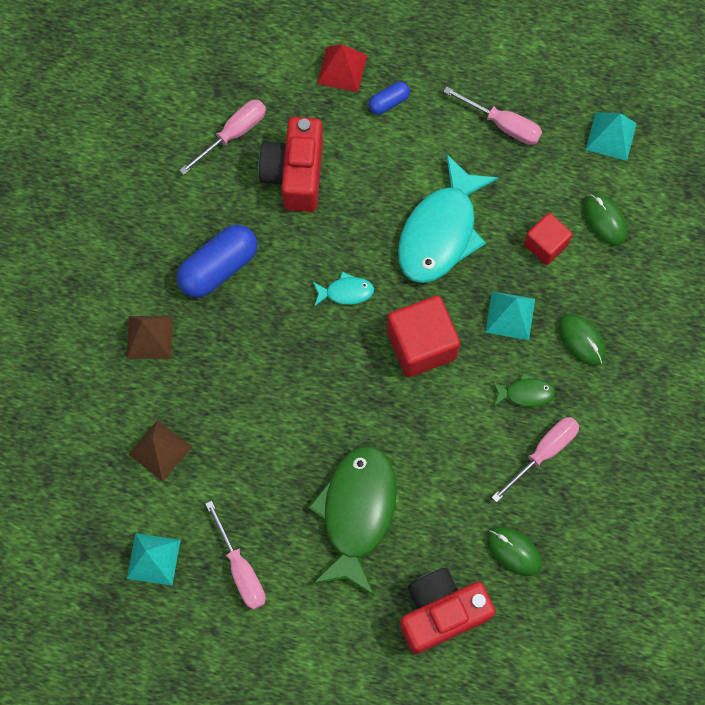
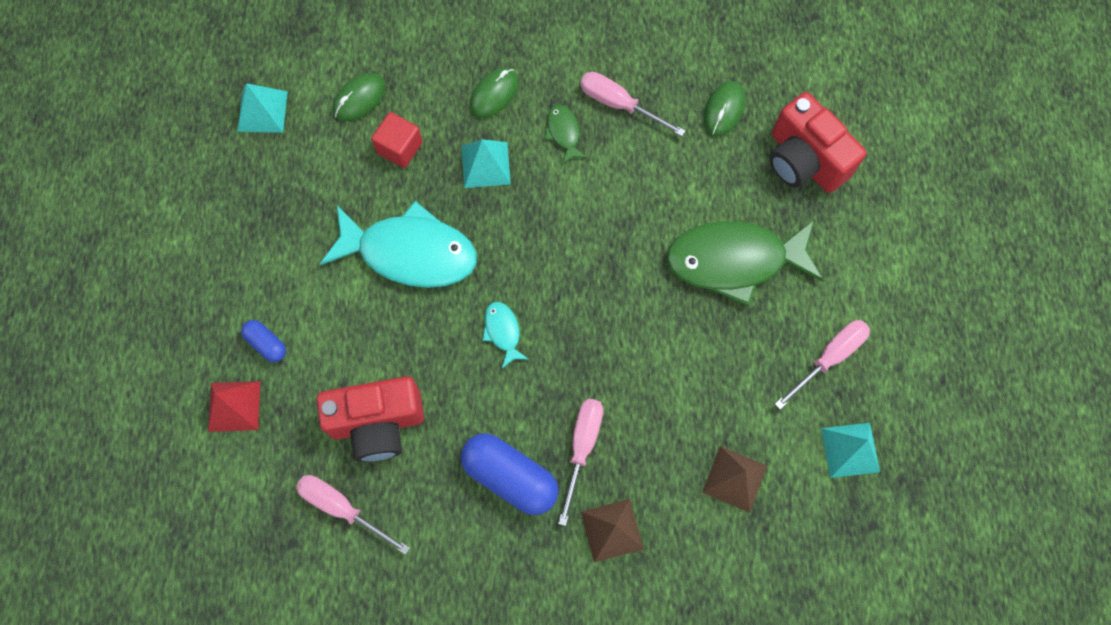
camera: 105 degrees left, 0 degrees up
(421, 344) = (540, 242): red cube -> none
(503, 124) = (270, 219): pink screwdriver -> pink screwdriver (582, 447)

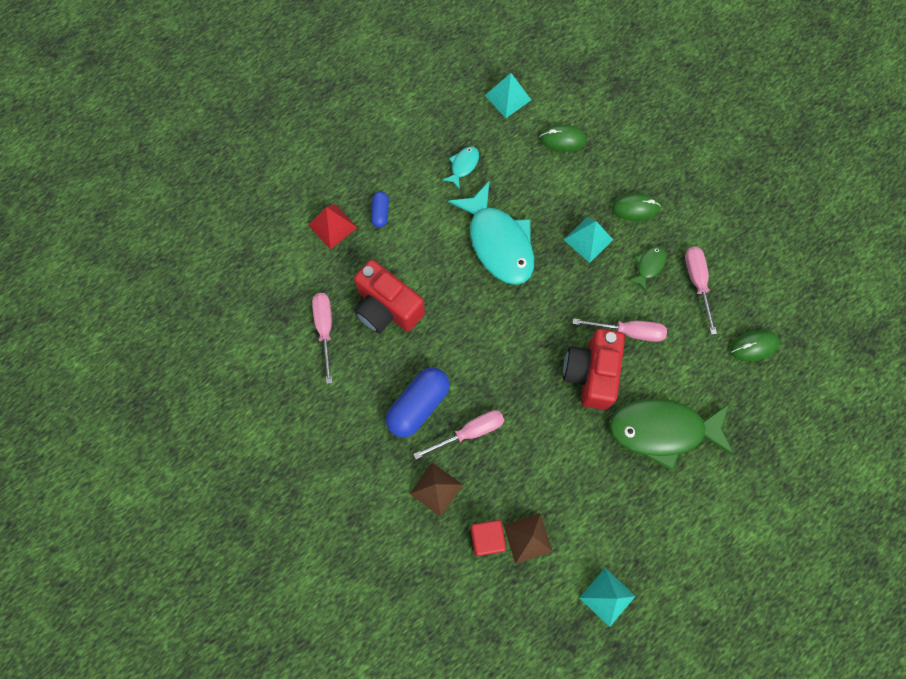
camera: 50 degrees right, 0 degrees up
(399, 148) = (554, 185): red cube -> red cube (487, 538)
(503, 332) = (498, 332): turquoise fish -> turquoise fish (463, 166)
(510, 476) = (418, 405): blue capsule -> blue capsule turned 45 degrees clockwise
(735, 260) = (663, 430): green fish -> green fish turned 45 degrees counterclockwise
(804, 160) = (768, 421): red camera -> red camera (591, 374)
(829, 358) = (653, 538): pink screwdriver -> pink screwdriver (629, 331)

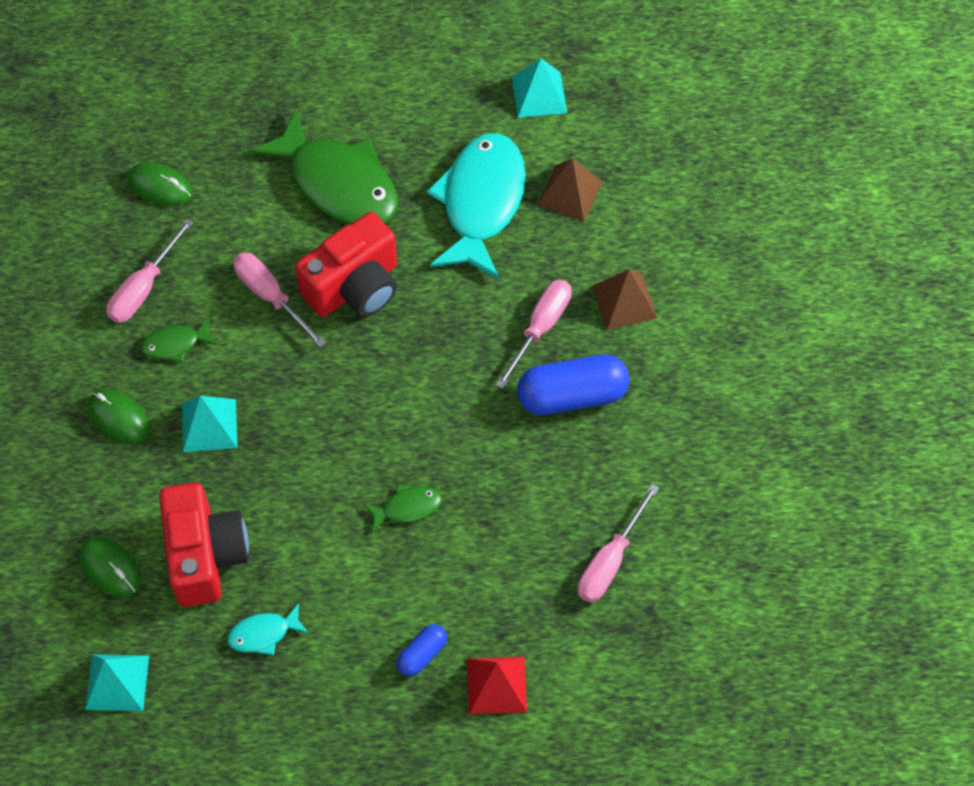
camera: 140 degrees left, 10 degrees down
(387, 308) = (515, 529): red camera -> red camera (205, 555)
(451, 276) = (407, 507): none -> green fish
(469, 432) = (540, 328): pink screwdriver -> pink screwdriver turned 105 degrees clockwise
(487, 538) = (611, 221): red cube -> none
(498, 242) = (314, 503): turquoise fish -> turquoise fish (481, 203)

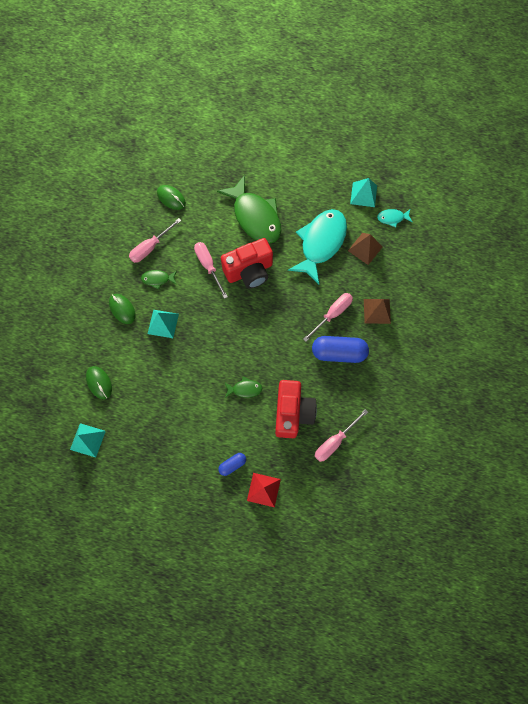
camera: 15 degrees right, 10 degrees up
(205, 555) = (144, 388): red camera -> red camera (292, 413)
(264, 634) = (161, 434): turquoise fish -> turquoise fish (392, 218)

